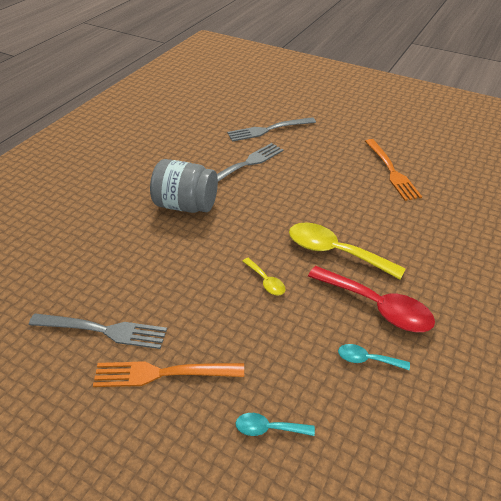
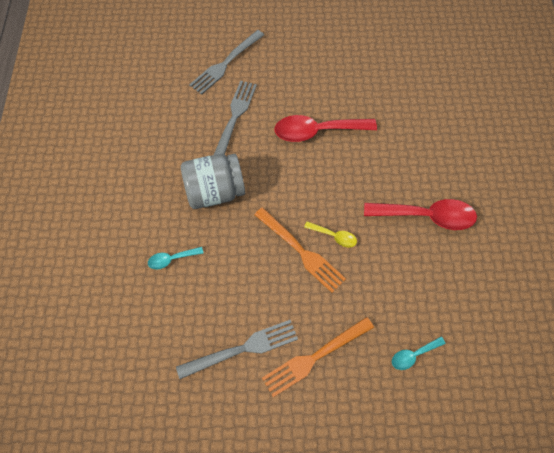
camera: 30 degrees left, 20 degrees up
(312, 198) = (317, 131): none -> red spoon
(334, 252) = (368, 180): yellow spoon -> none
(367, 359) = (444, 265): turquoise spoon -> turquoise spoon (171, 259)
(392, 171) = (363, 68): orange fork -> orange fork (301, 251)

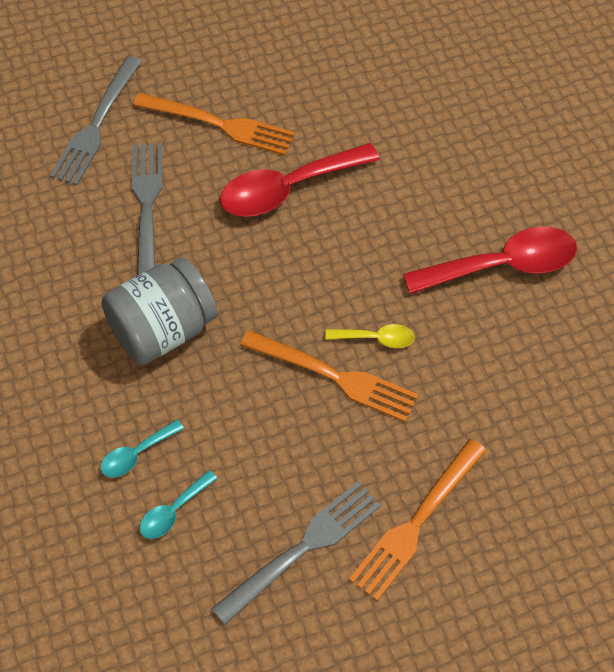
camera: 20 degrees left, 5 degrees down
(293, 83) = (220, 124): none -> orange fork
(413, 355) = (557, 470): turquoise spoon -> turquoise spoon (173, 511)

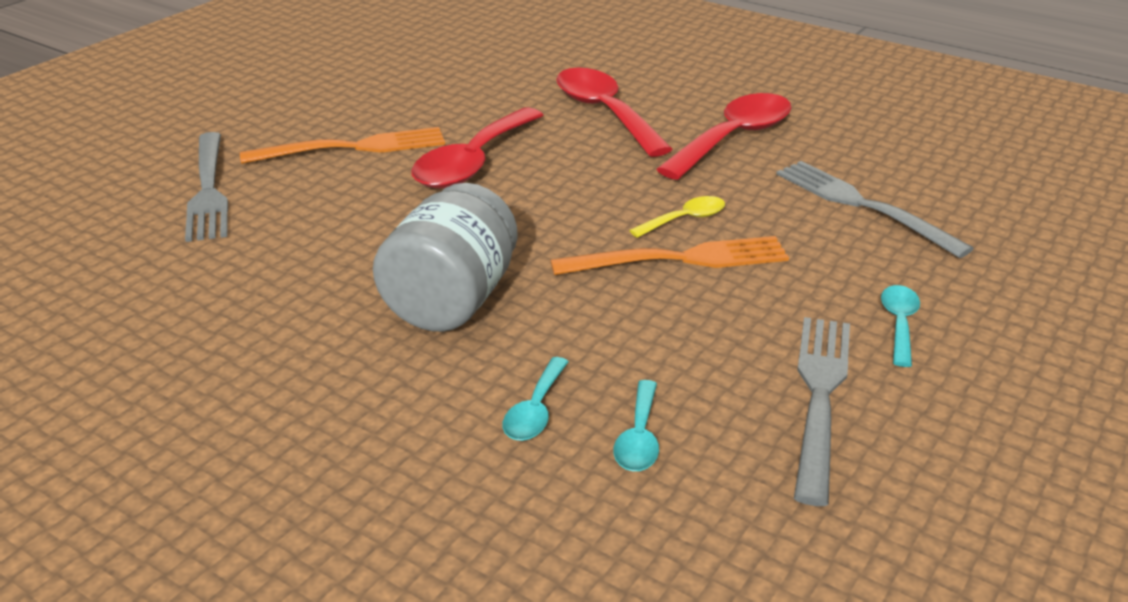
camera: 35 degrees left, 25 degrees down
(147, 206) = (330, 222): grey fork -> grey fork (862, 205)
(416, 523) = (899, 323): orange fork -> turquoise spoon
(434, 177) = (604, 112): none -> red spoon

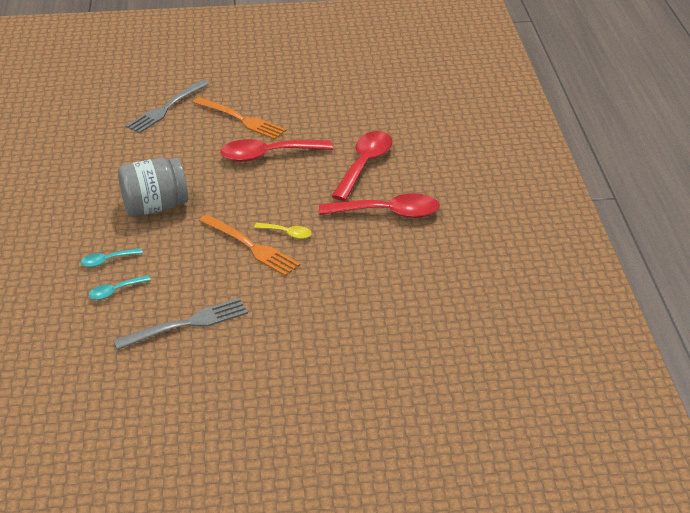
camera: 50 degrees right, 5 degrees up
(862, 205) = (365, 278): grey fork -> none
(899, 323) = (266, 326): turquoise spoon -> none

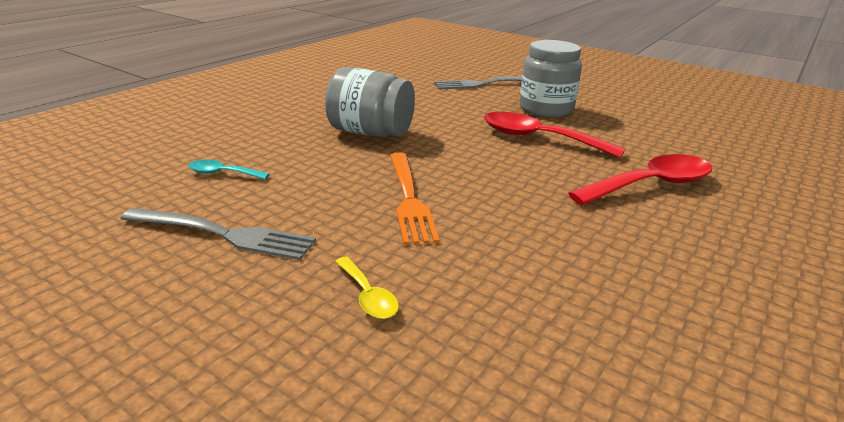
camera: 40 degrees right, 10 degrees down
(107, 261) = (262, 150): turquoise spoon -> none
(242, 119) = (546, 109): orange fork -> grey jar
(287, 233) = (468, 206): yellow spoon -> yellow spoon (368, 296)
(388, 213) = (635, 243): red spoon -> none

